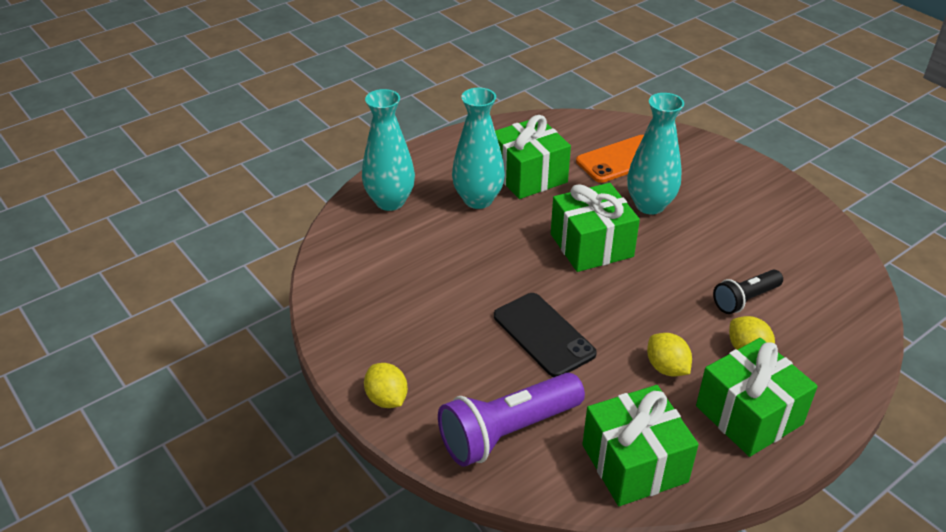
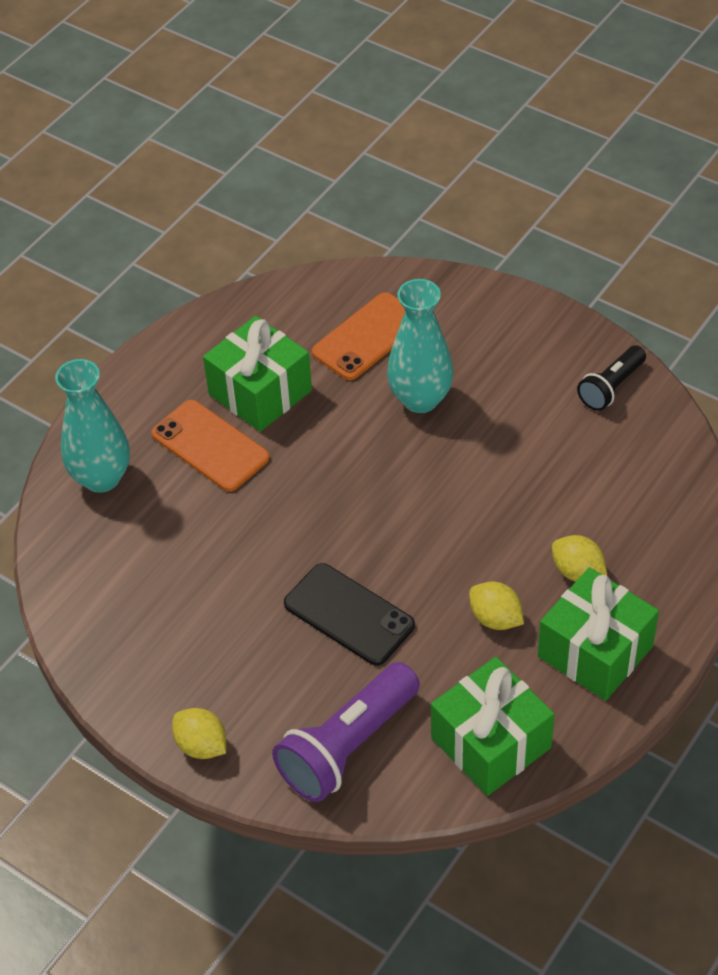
camera: 15 degrees left, 10 degrees up
(478, 200) = (210, 446): turquoise vase -> orange phone
(591, 245) = (367, 477): green gift -> none
(745, 299) = (560, 505): black flashlight -> black flashlight (611, 387)

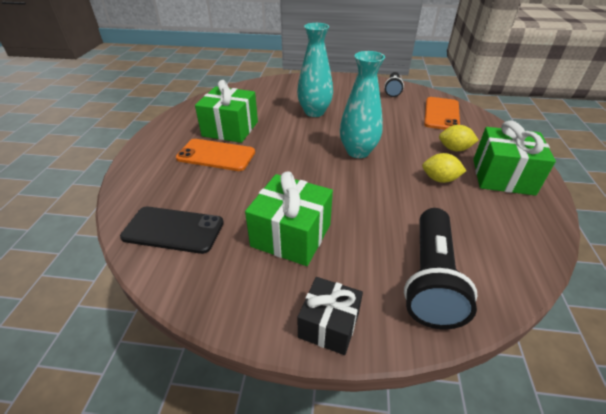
camera: 30 degrees left, 10 degrees down
(101, 478) = (153, 187): turquoise vase -> turquoise vase (358, 151)
(201, 745) = (329, 325): yellow lemon -> black gift
(347, 746) = (431, 278): purple flashlight -> black flashlight
(349, 614) = (360, 204): black phone -> black phone (173, 230)
(367, 337) = (270, 100): orange phone -> orange phone (441, 114)
(490, 743) = (509, 239): green gift -> green gift (291, 235)

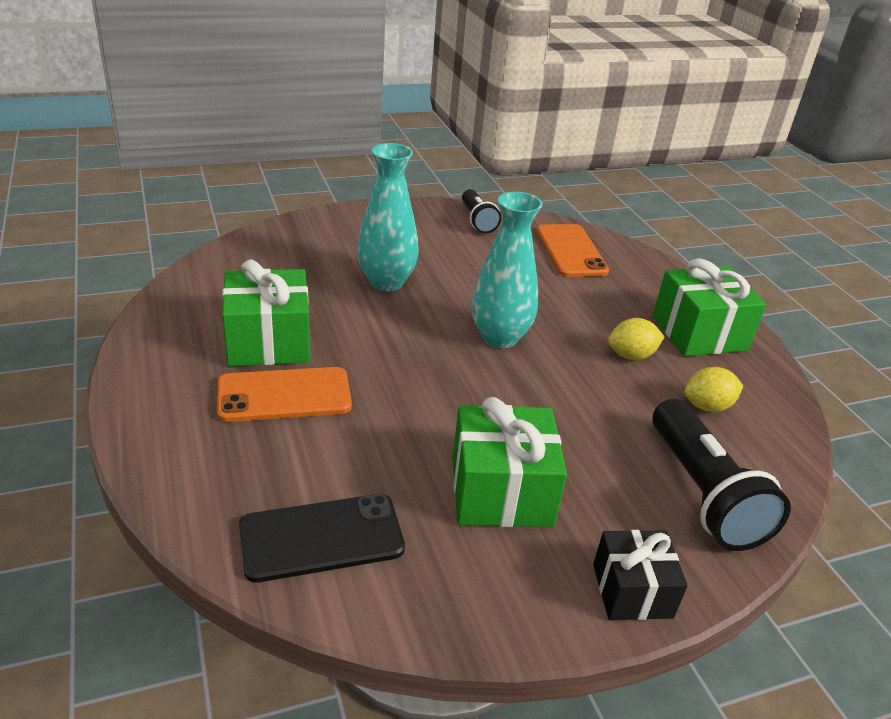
camera: 30 degrees left, 5 degrees down
(454, 149) = (620, 305): yellow lemon -> yellow lemon (707, 406)

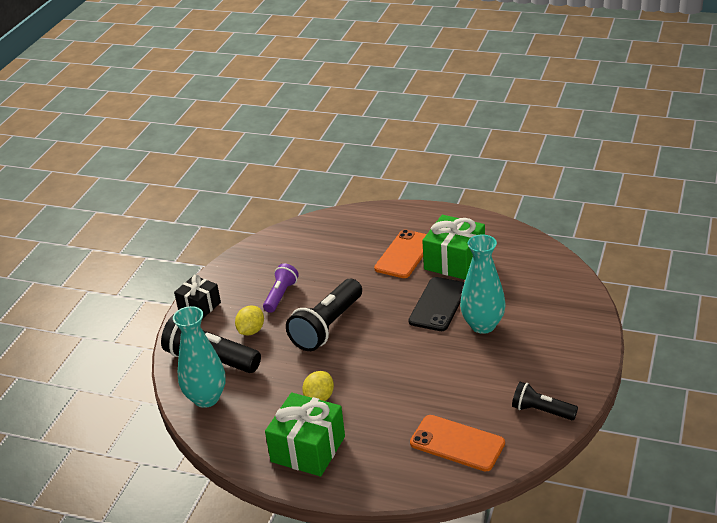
camera: 135 degrees right, 0 degrees up
(321, 537) = (309, 240): black phone -> black phone (438, 304)
(499, 337) = (385, 348): turquoise vase -> turquoise vase (206, 398)
(501, 491) = (281, 295): green gift -> purple flashlight
(514, 404) = (327, 326): none -> black flashlight
(707, 406) = (252, 403): yellow lemon -> yellow lemon (251, 331)

